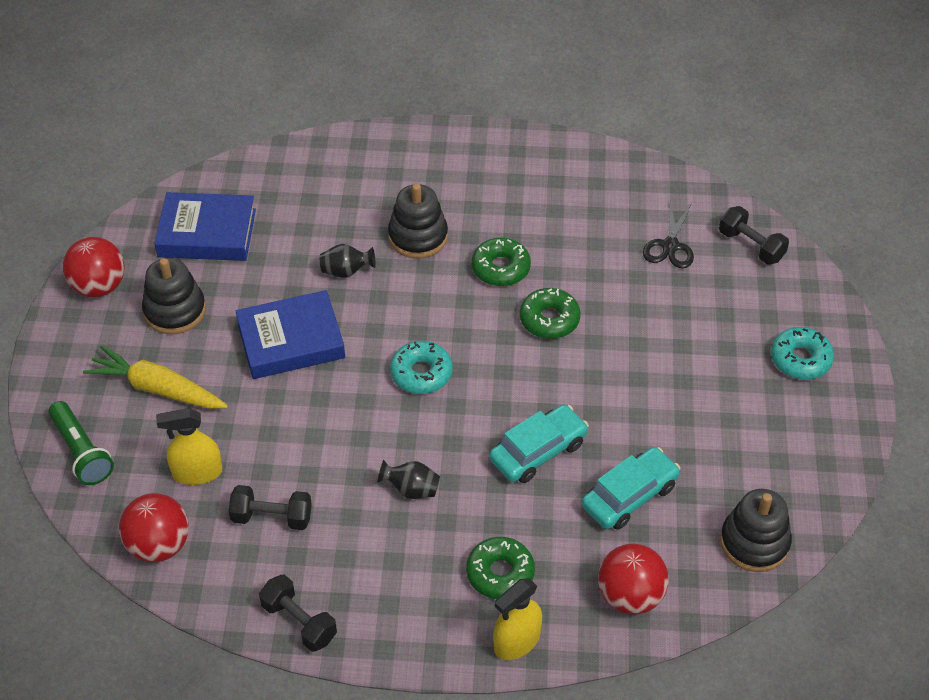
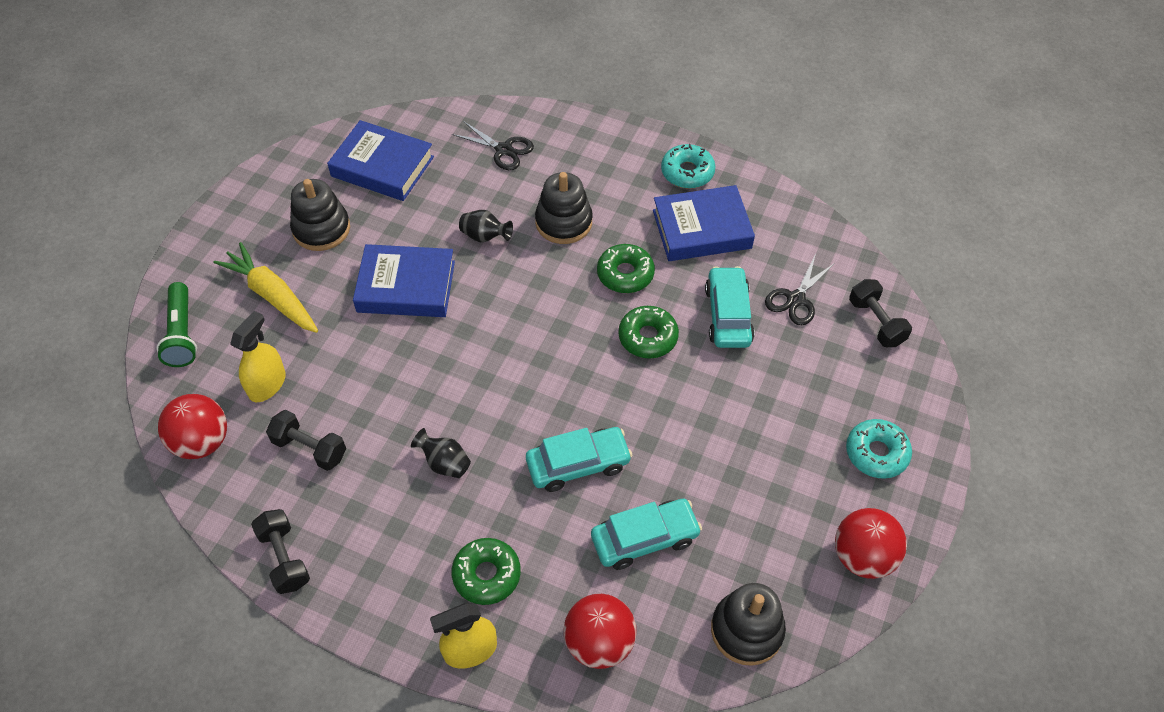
camera: 20 degrees right, 5 degrees up
(99, 286) = (270, 188): red ball -> red ball (862, 556)
(197, 472) = (267, 384): yellow spray bottle -> yellow spray bottle turned 105 degrees clockwise
(324, 184) = (503, 150): none -> black scissors
(421, 373) = (506, 353): turquoise donut -> turquoise donut (687, 172)
(554, 207) = (701, 229): none -> blue book
(614, 278) = (728, 315): none -> turquoise car

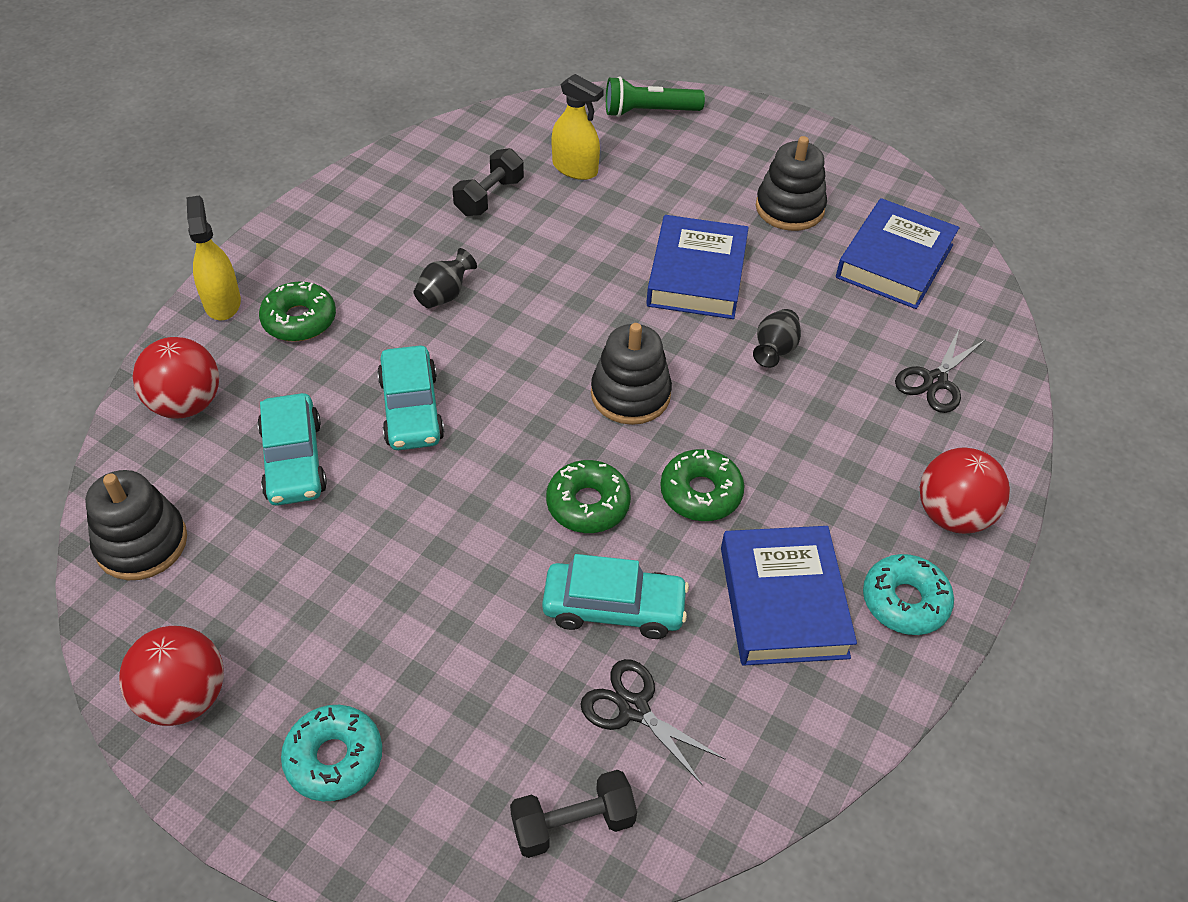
camera: 95 degrees right, 5 degrees down
(202, 442) = (515, 128): red ball -> red ball (952, 515)
(272, 295) = (693, 171): yellow carrot -> none
(284, 558) = (370, 180): black dumbbell -> none
(563, 222) = (798, 434): black stacking toy -> black stacking toy (630, 394)

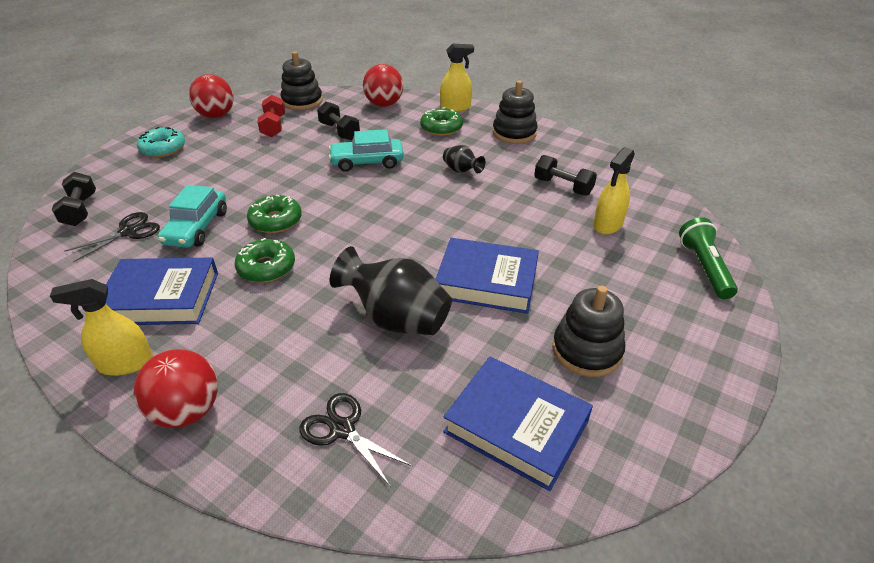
camera: 95 degrees right, 10 degrees down
(256, 573) = (273, 126): none -> red dumbbell
(293, 460) = (339, 131): turquoise car -> black dumbbell
(630, 394) = (362, 241): black stacking toy -> black stacking toy (514, 133)
(774, 350) = (396, 319): black vase -> black vase, size x1.97
(905, 601) = (125, 363): turquoise donut -> yellow spray bottle

